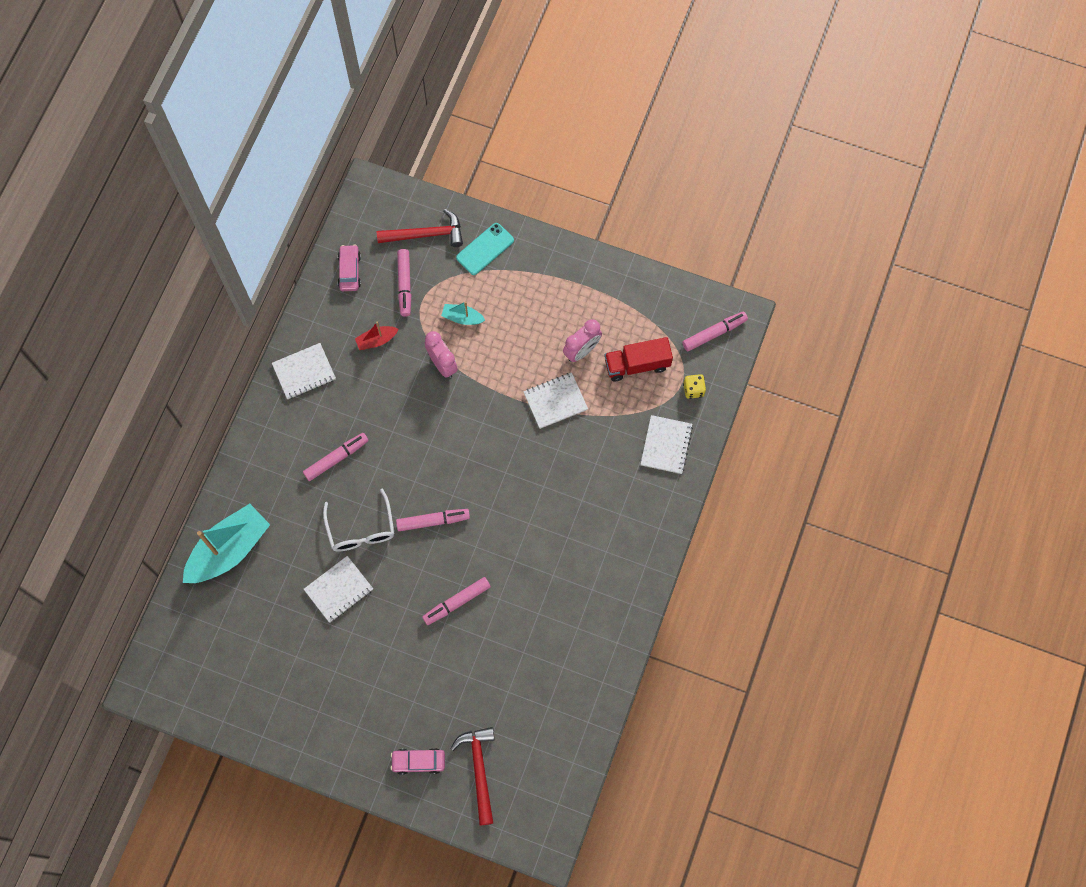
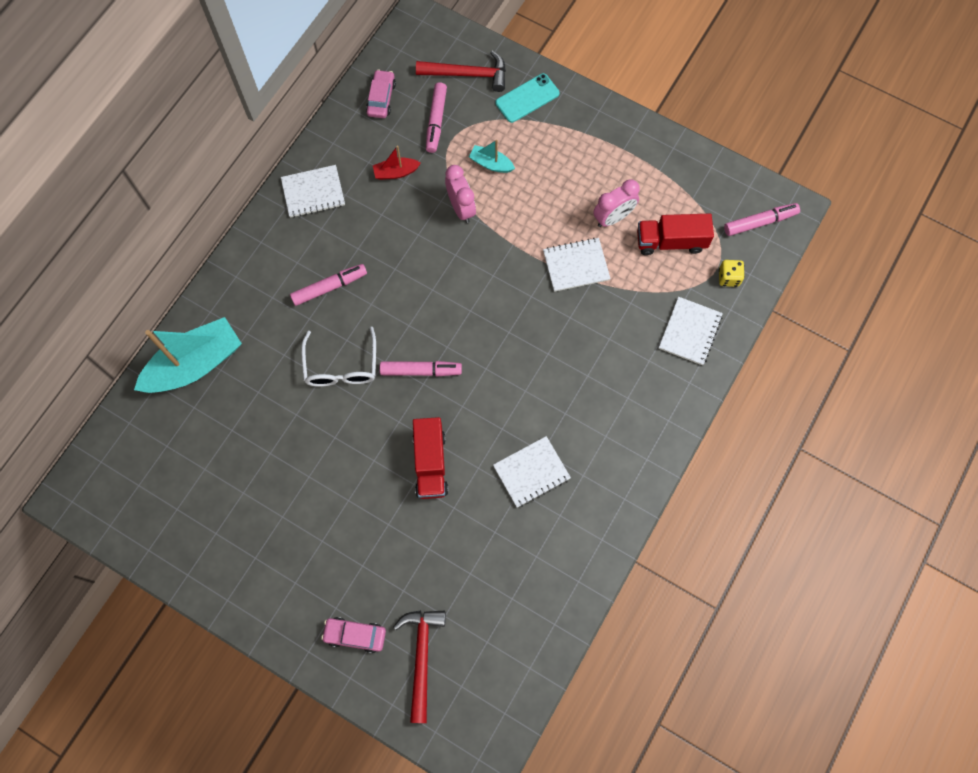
camera: 10 degrees right, 0 degrees up
(339, 590) = (304, 427): white notebook -> white notebook (531, 472)
(456, 602) = (430, 463): pink marker -> red truck

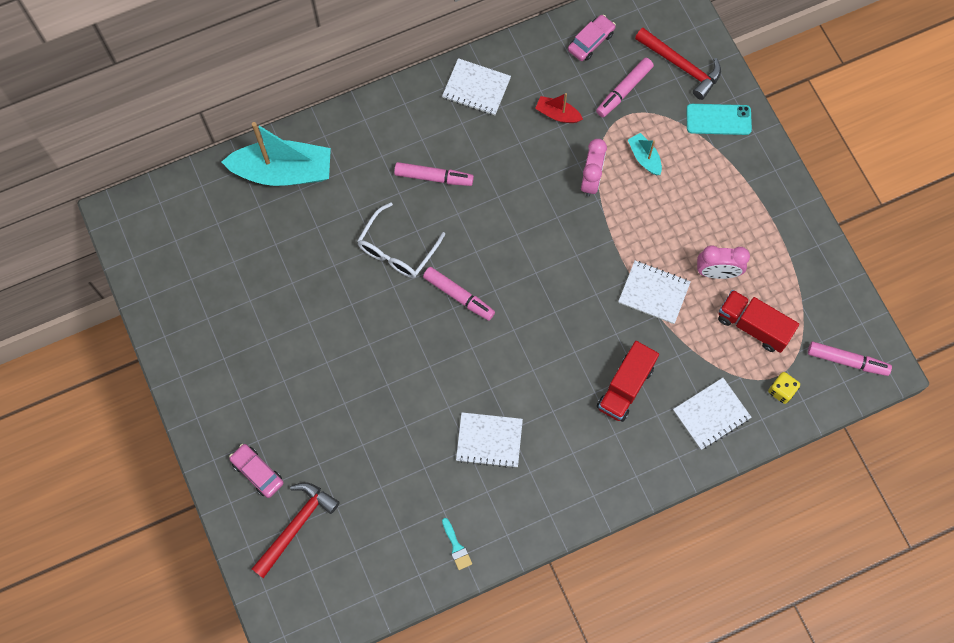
camera: 35 degrees right, 0 degrees up
(430, 463) = (412, 377): red truck -> red truck (625, 387)
(568, 579) = (456, 547): none -> turquoise brush

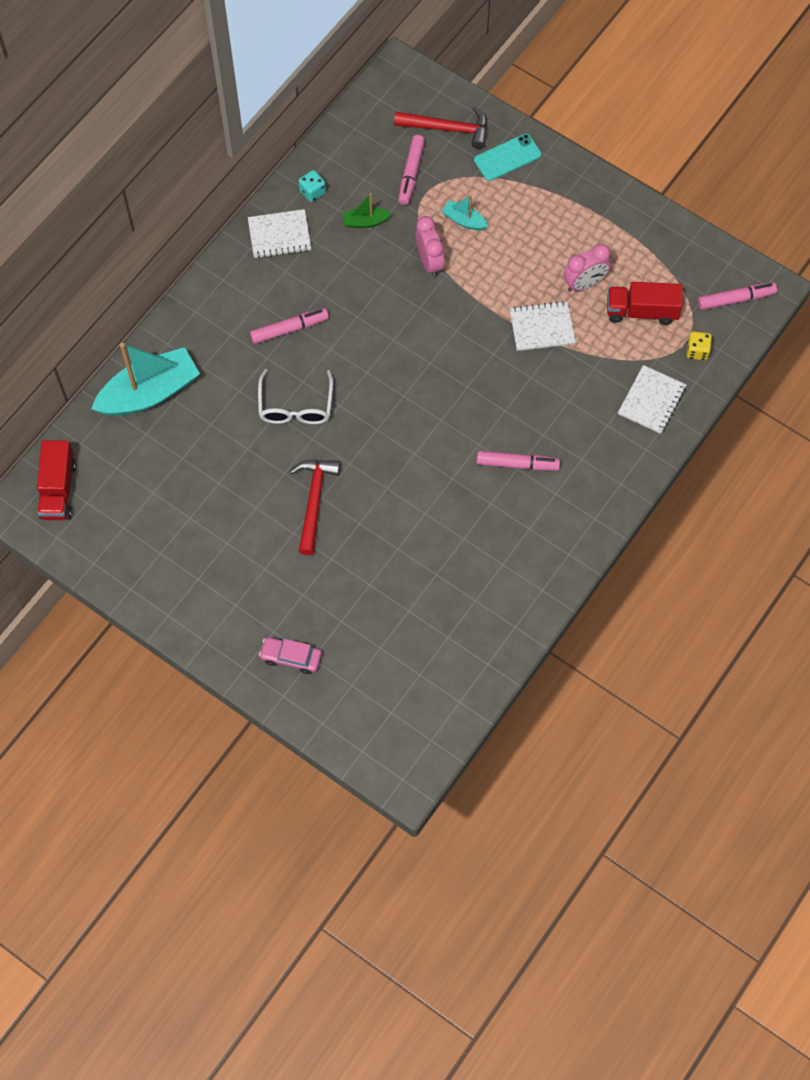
camera: 30 degrees left, 5 degrees down
(296, 525) = (354, 682): red hammer -> red hammer (314, 501)
(456, 547) = (505, 623): turquoise brush -> none
(458, 296) = (375, 417): pink marker -> pink marker (517, 464)
(489, 440) = (478, 522): white notebook -> none
(528, 63) = (312, 192): none -> turquoise dice
(557, 114) = (365, 222): red boat -> green boat
(591, 41) = (356, 146): pink car -> none
(625, 387) = (566, 416): red truck -> red truck (58, 489)

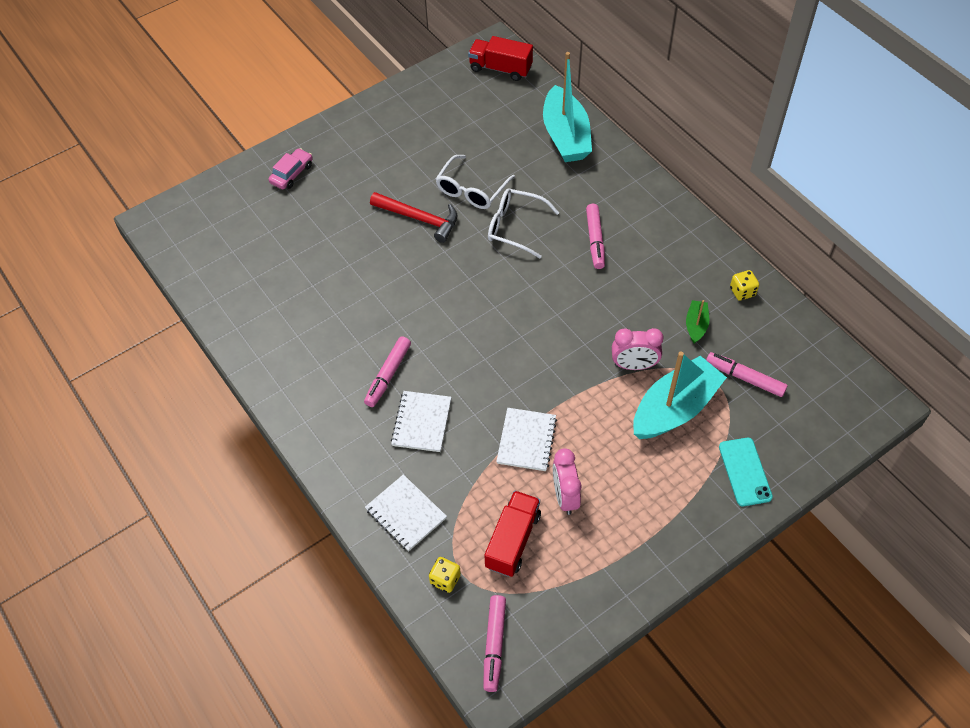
camera: 110 degrees right, 10 degrees down
(258, 463) = (471, 190): none -> white glasses
(279, 235) = (699, 255): white notebook -> white notebook (421, 422)
(312, 192) = (742, 292): turquoise dice -> yellow dice
(448, 129) = (795, 426): red hammer -> none
(464, 220) = (675, 408): turquoise boat -> turquoise boat, size x2.18

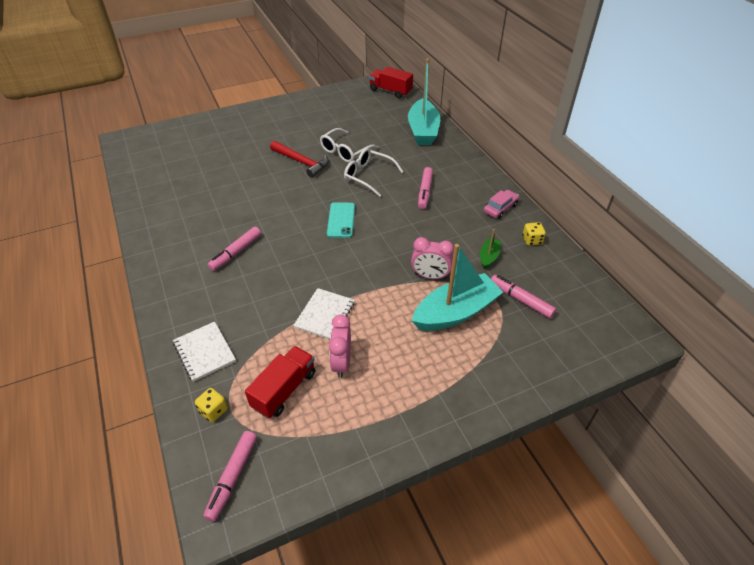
camera: 10 degrees right, 10 degrees down
(292, 174) = (226, 127): pink car -> pink car (500, 208)
(421, 422) = (247, 288): white notebook -> none
(745, 472) = (505, 371): turquoise phone -> turquoise phone (341, 220)

